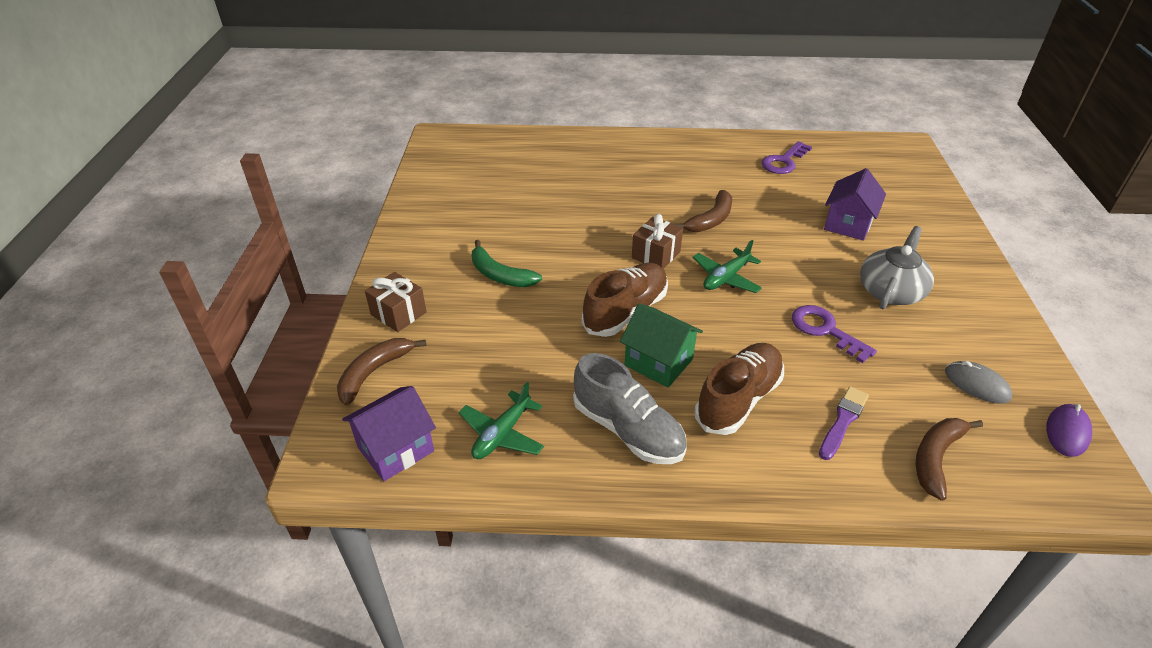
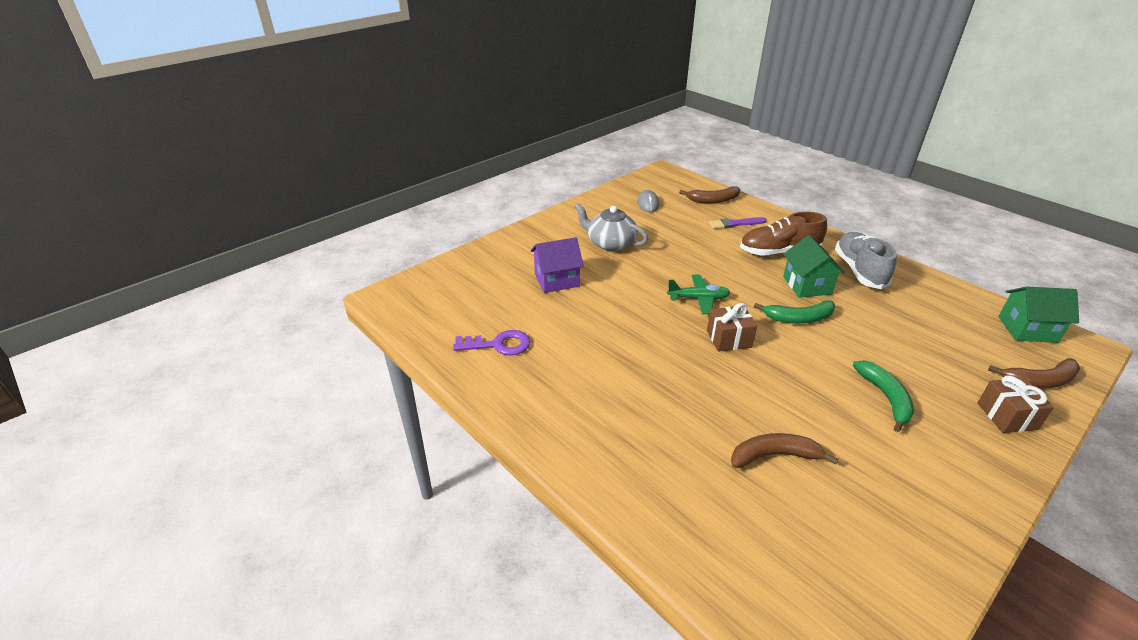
camera: 135 degrees left, 5 degrees down
(395, 449) = (1027, 329): purple house -> green house
(502, 434) = (944, 303): green plane -> none
(625, 311) = (798, 318): brown shoe -> green banana
(710, 220) = (646, 338): brown banana -> brown banana (774, 456)
(825, 330) = (682, 249): purple key -> none
(890, 291) = (610, 243): grey teapot -> grey teapot turned 45 degrees clockwise
(1067, 432) = (642, 181): purple mouse -> none

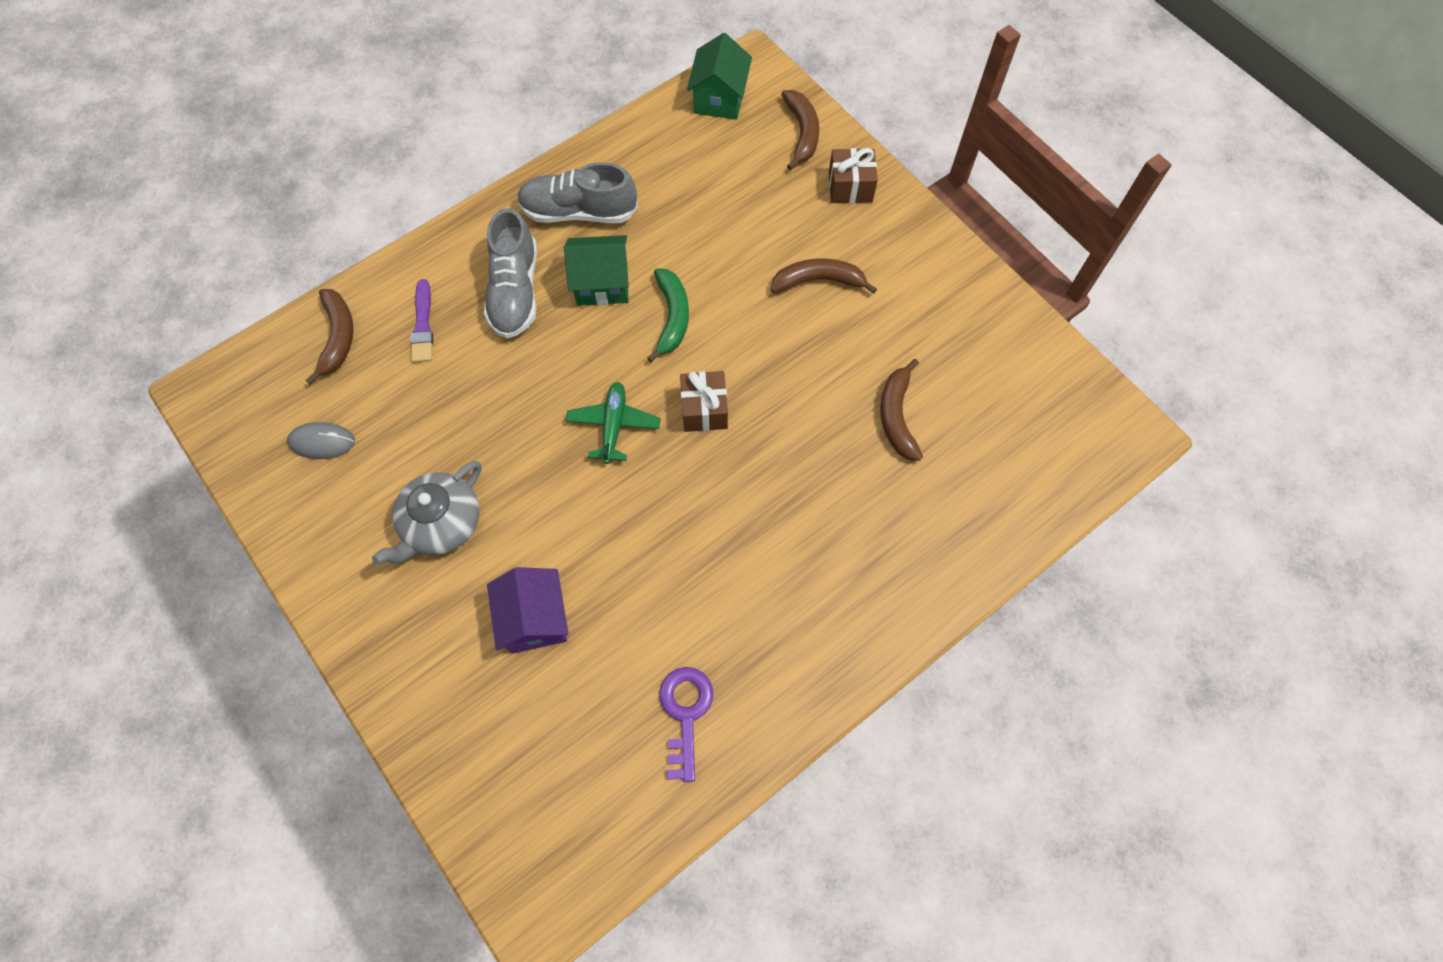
camera: 85 degrees left, 30 degrees up
(779, 252) = (515, 291): brown shoe -> grey shoe
(885, 398) = (818, 281): green banana -> brown banana

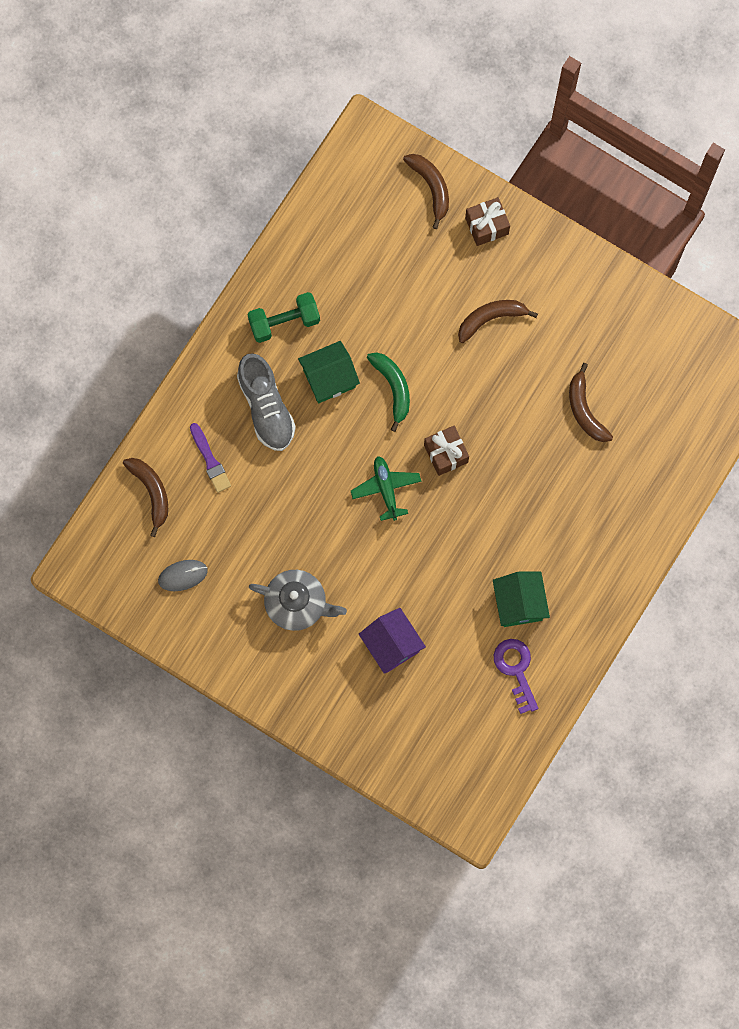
camera: 20 degrees left, 10 degrees up
(441, 524) = (297, 603): grey teapot -> grey teapot turned 90 degrees counterclockwise
(579, 211) = (284, 322): grey shoe -> green dumbbell
(719, 99) = (352, 177): green house -> green house (519, 603)

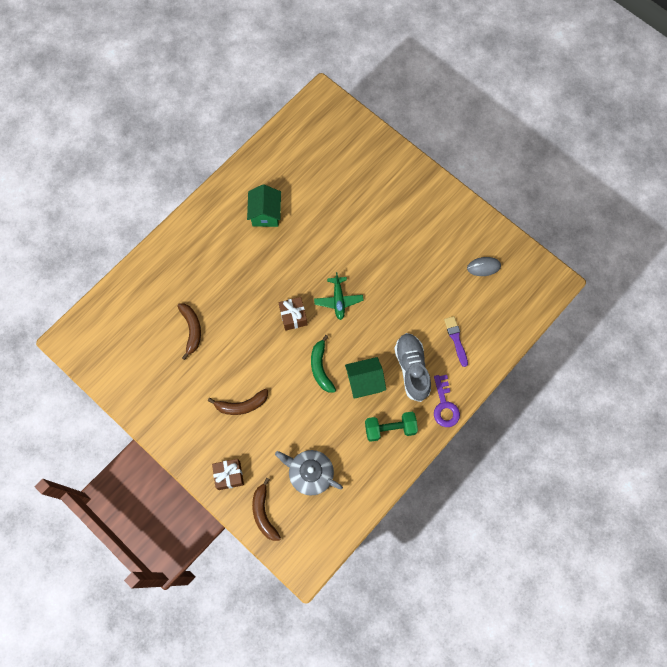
camera: 170 degrees left, 5 degrees down
(151, 492) = (499, 324): brown banana -> none
(297, 603) = (410, 237): grey teapot -> grey teapot (310, 473)
(391, 645) = (353, 202): purple house -> none
(516, 670) = (276, 175): purple key -> purple key (444, 405)

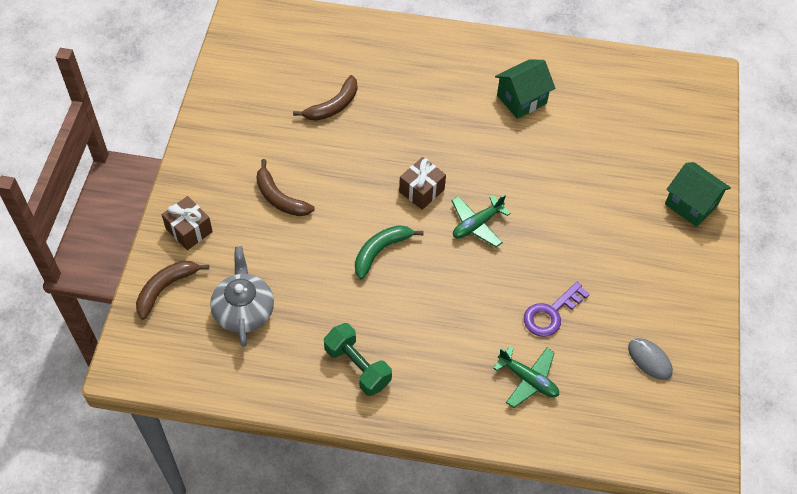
camera: 55 degrees right, 15 degrees down
(364, 382) = (396, 306): green house -> green house (691, 204)
(412, 369) = (451, 350): grey shoe -> none
(444, 405) = (431, 413): purple key -> purple key (551, 313)
(456, 339) = (528, 379): purple brush -> green plane

